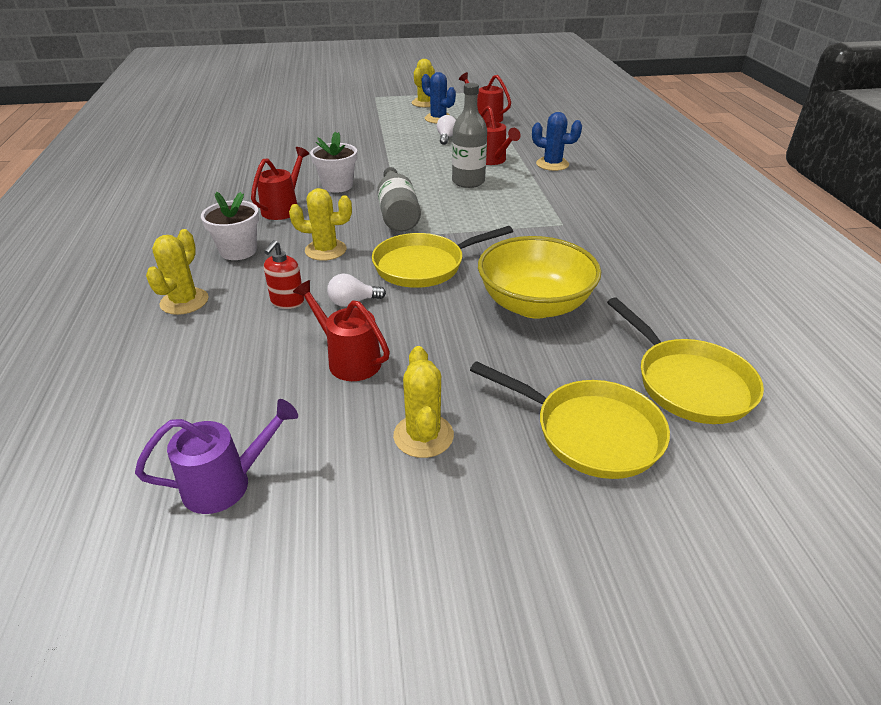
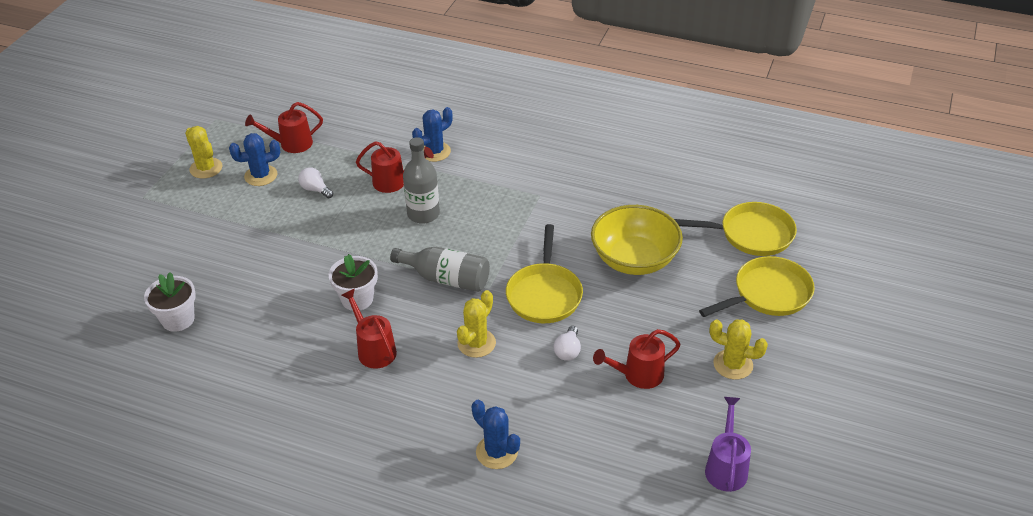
camera: 60 degrees left, 5 degrees up
(184, 301) = (497, 452): yellow cactus -> blue cactus
(238, 251) = (434, 400): white flower pot -> white flower pot (178, 319)
(287, 302) = (541, 388): red soap dispenser -> none

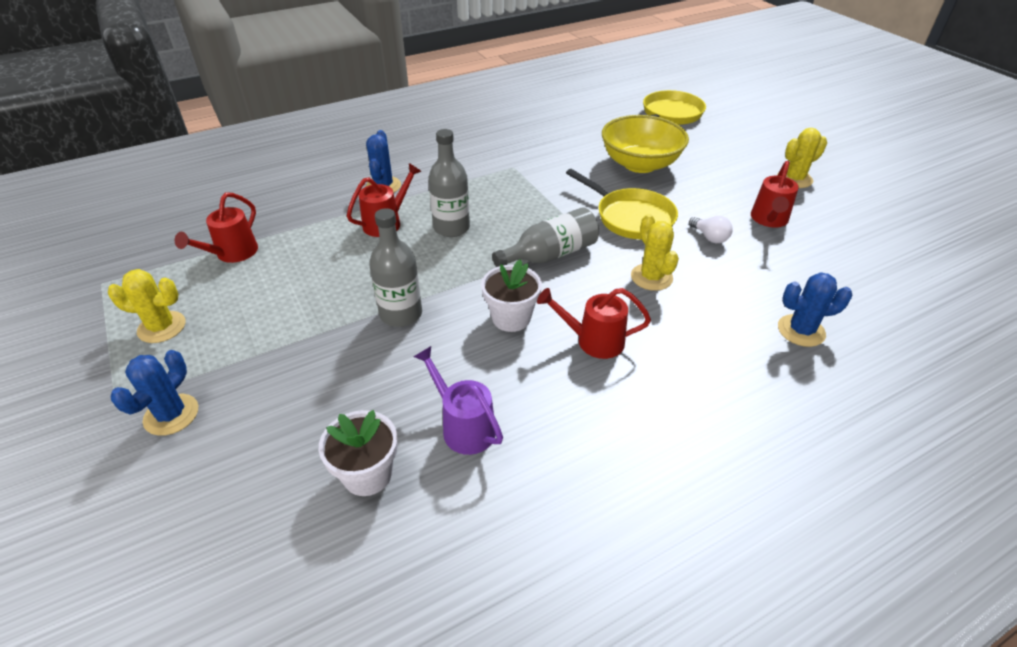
camera: 50 degrees left, 0 degrees up
(261, 176) = (242, 295): blue cactus -> blue cactus (171, 415)
(311, 249) = (401, 314): none -> grey bottle
(315, 189) = (321, 270): white light bulb -> none
(726, 466) = (900, 229): purple watering can -> purple watering can (463, 426)
(768, 294) = (736, 136): yellow pan -> none

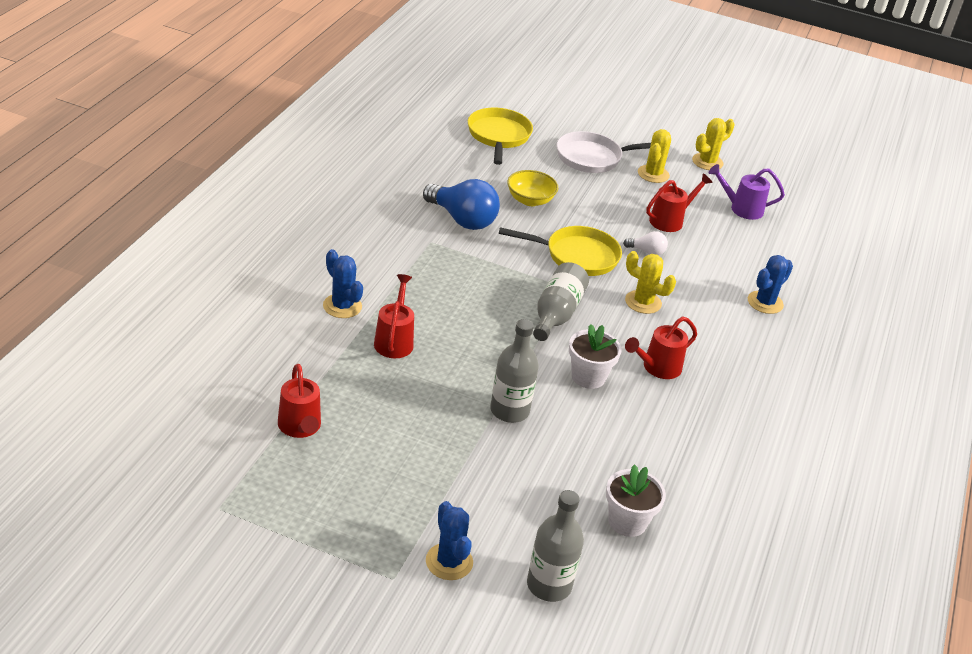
camera: 45 degrees left, 5 degrees down
(162, 327) = (338, 512): yellow cactus -> yellow cactus (707, 162)
(451, 228) = (454, 322): grey bottle -> grey bottle (549, 585)
(463, 426) = (645, 463): purple watering can -> purple watering can (741, 209)
(560, 160) = (462, 220): none -> blue light bulb
(640, 164) = (530, 200): yellow bowl -> yellow bowl, size x0.60
(743, 151) = (593, 158): none -> white pan
(769, 220) = (670, 220): red watering can -> red watering can turned 105 degrees counterclockwise

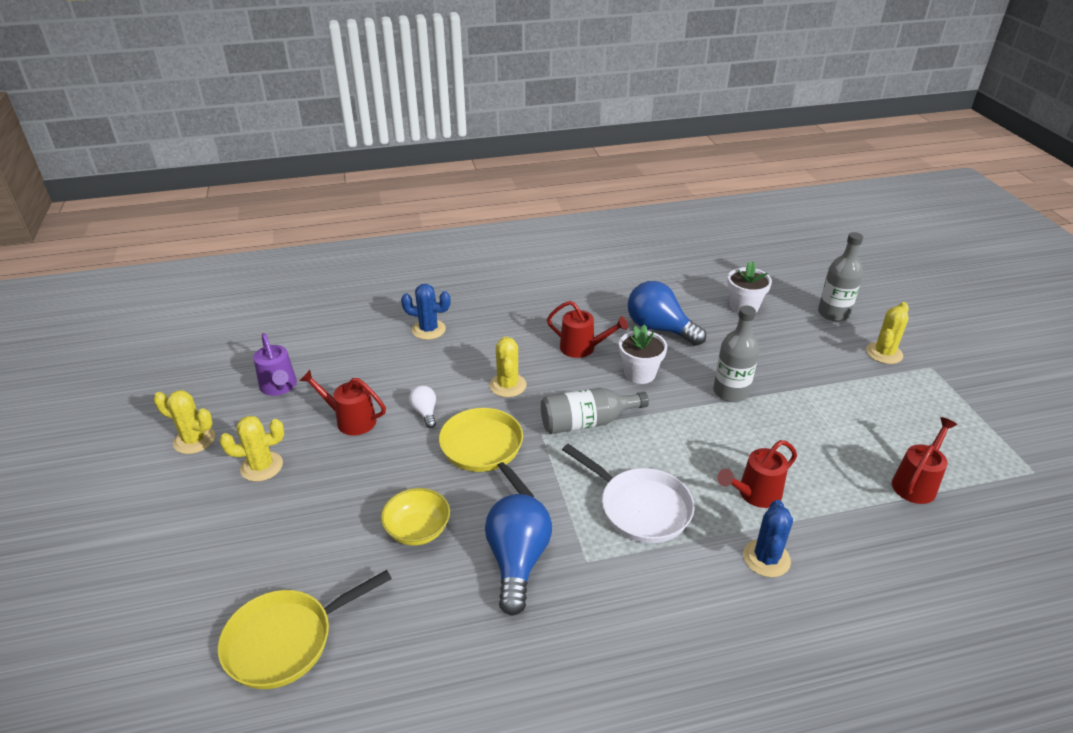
camera: 120 degrees left, 0 degrees up
(449, 562) = (884, 353): blue cactus -> yellow cactus
(593, 158) = (266, 527): white pan -> white pan (640, 507)
(644, 433) = (659, 329): none -> blue light bulb

